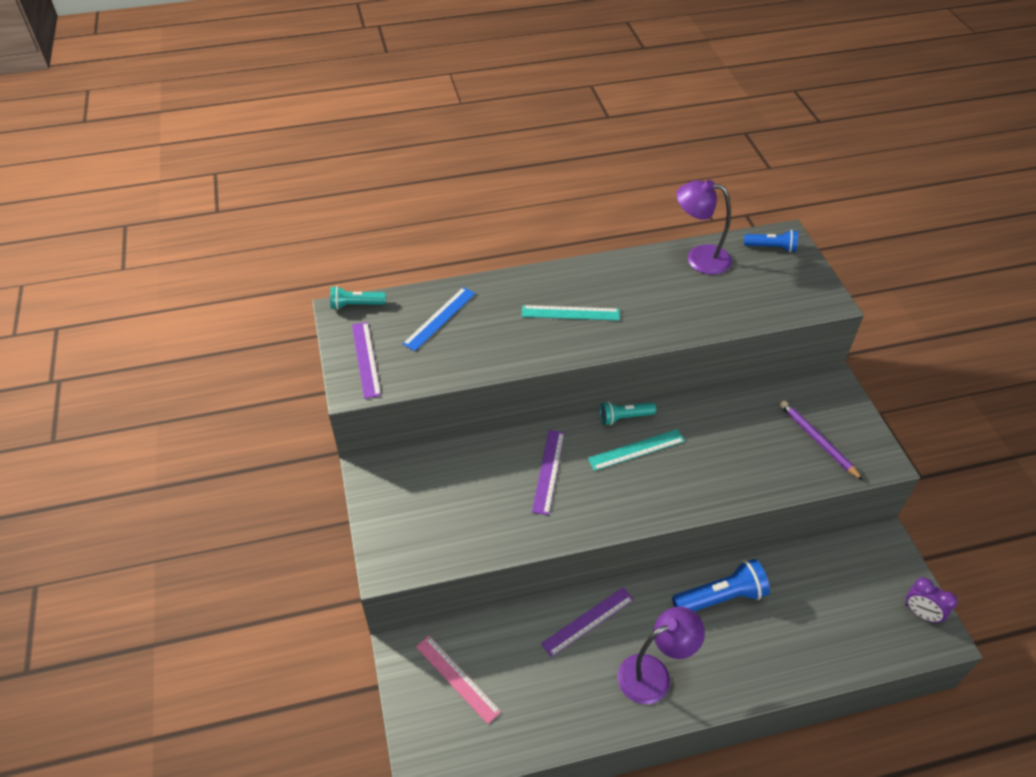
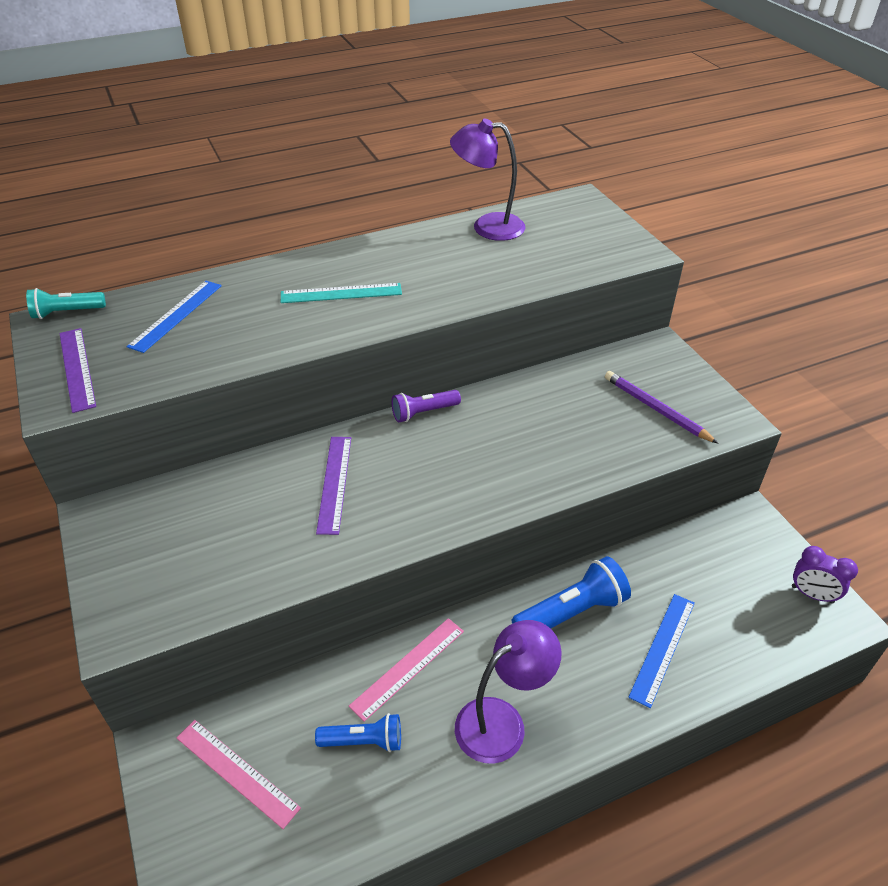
camera: 10 degrees left, 5 degrees down
(588, 621) = (408, 668): purple ruler -> pink ruler
(624, 417) = (423, 412): turquoise flashlight -> purple flashlight
(636, 450) = (442, 445): turquoise ruler -> none
(771, 247) = (567, 210): blue flashlight -> blue flashlight (364, 741)
(788, 638) = (663, 648): none -> blue ruler

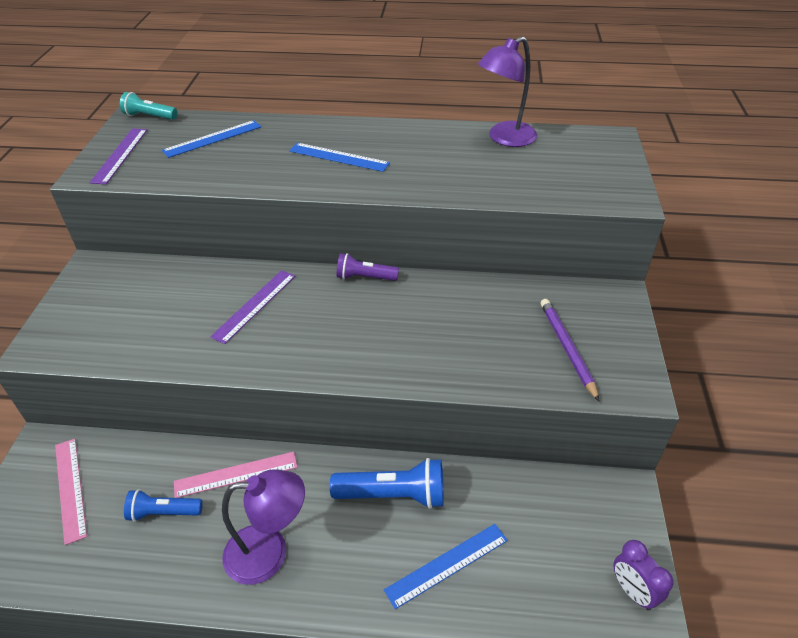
camera: 30 degrees right, 0 degrees up
(341, 293) = (339, 157): turquoise ruler -> blue ruler
(364, 741) = (163, 512): blue flashlight -> blue flashlight turned 150 degrees clockwise
(487, 226) = (504, 138): purple lamp -> purple lamp turned 75 degrees counterclockwise

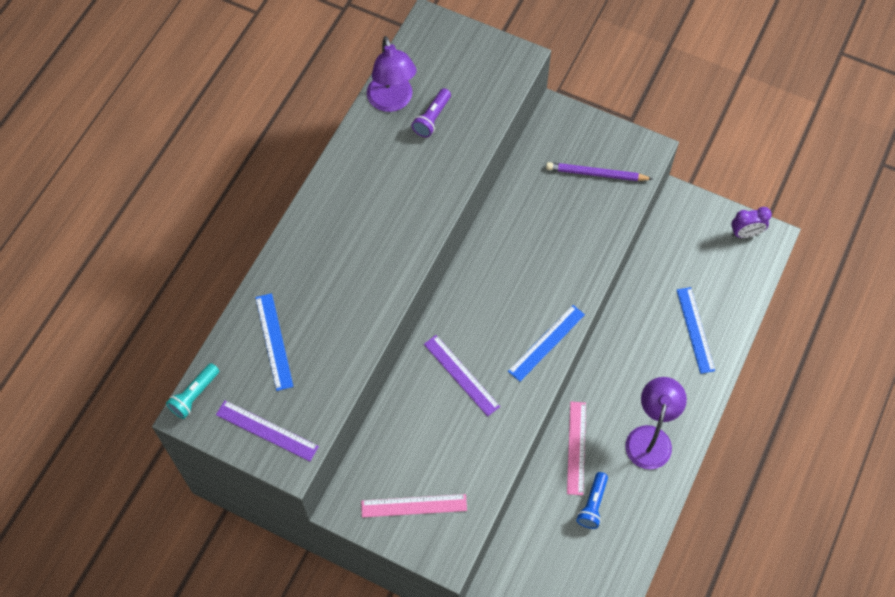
camera: 70 degrees left, 20 degrees up
(70, 488) = (546, 572): pink ruler -> pink ruler (414, 505)
(339, 157) = (361, 241): blue ruler -> blue ruler (546, 342)
(365, 277) = (460, 281): purple flashlight -> purple flashlight (432, 118)
(394, 495) = (632, 344): blue flashlight -> none

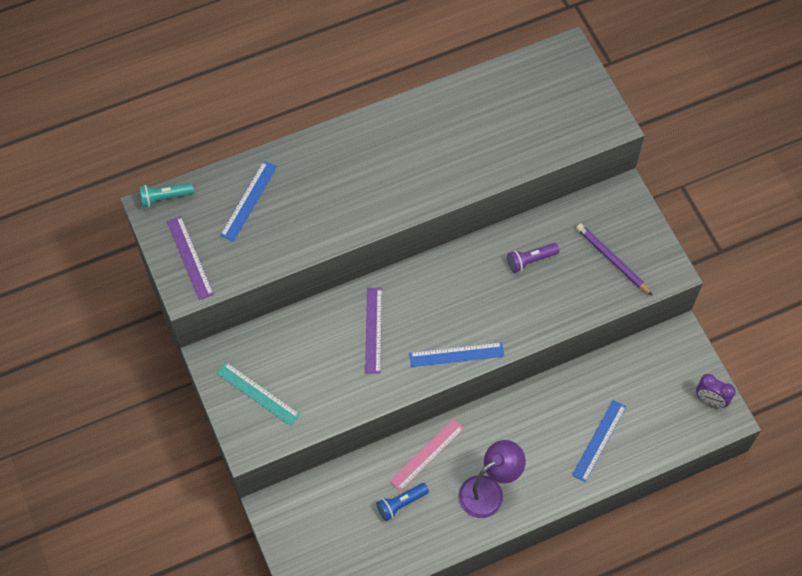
camera: 40 degrees right, 0 degrees up
(392, 101) = (486, 90): purple lamp -> none
(414, 505) = (258, 393): pink ruler -> turquoise ruler
(432, 118) = (504, 123): purple flashlight -> purple flashlight (530, 260)

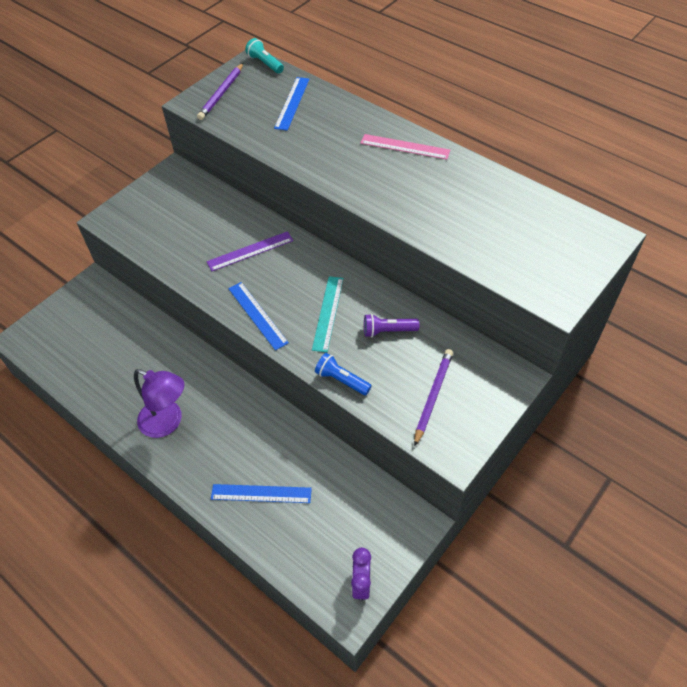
camera: 65 degrees right, 10 degrees down
(190, 257) = (221, 93): purple ruler -> purple pencil
(248, 200) = (292, 103): blue ruler -> blue ruler turned 75 degrees counterclockwise
(258, 393) = (155, 206): turquoise ruler -> turquoise ruler (328, 313)
(401, 504) = (129, 363): blue flashlight -> blue flashlight (341, 380)
(427, 454) = (183, 363): pink ruler -> pink ruler (405, 147)
(530, 260) = (388, 331): purple flashlight -> purple flashlight turned 45 degrees counterclockwise

